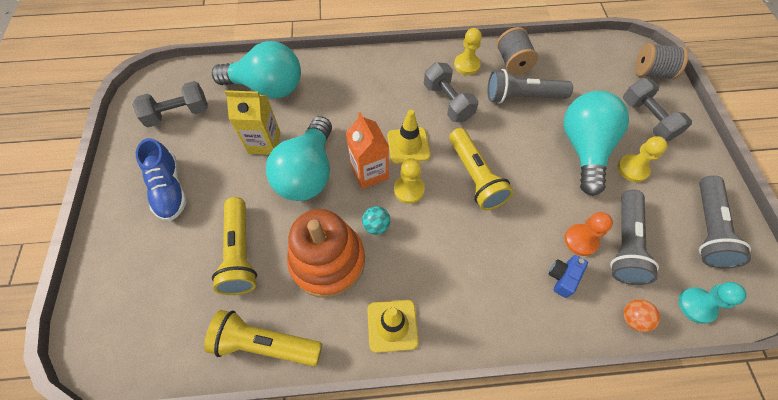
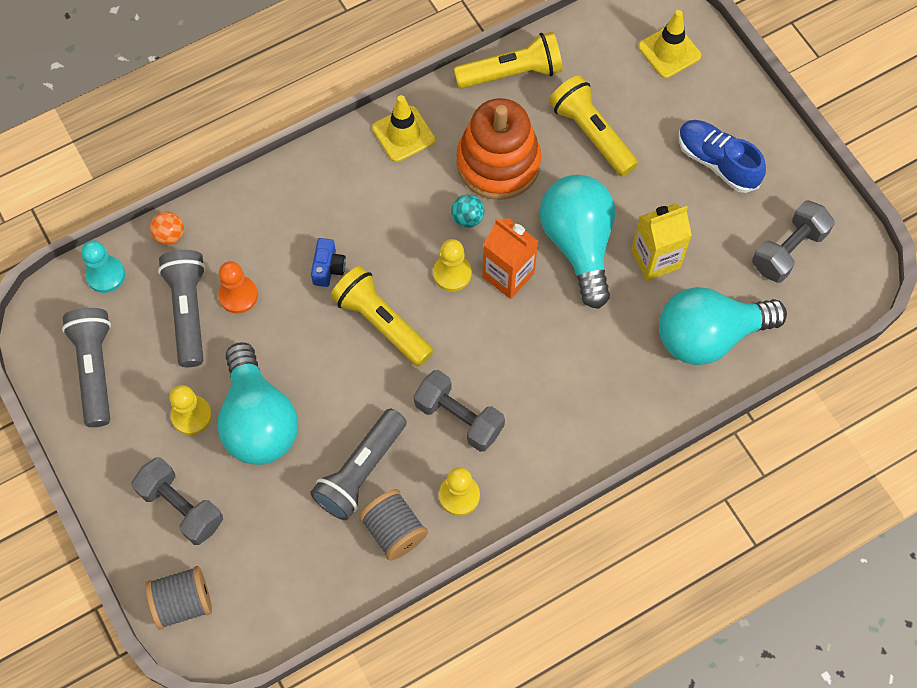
camera: 155 degrees right, 5 degrees up
(408, 145) = (480, 330): yellow traffic cone -> yellow traffic cone (669, 51)
(522, 97) = (361, 471): grey flashlight -> grey flashlight turned 150 degrees clockwise
(562, 278) = (249, 246): blue camera -> blue camera (328, 268)

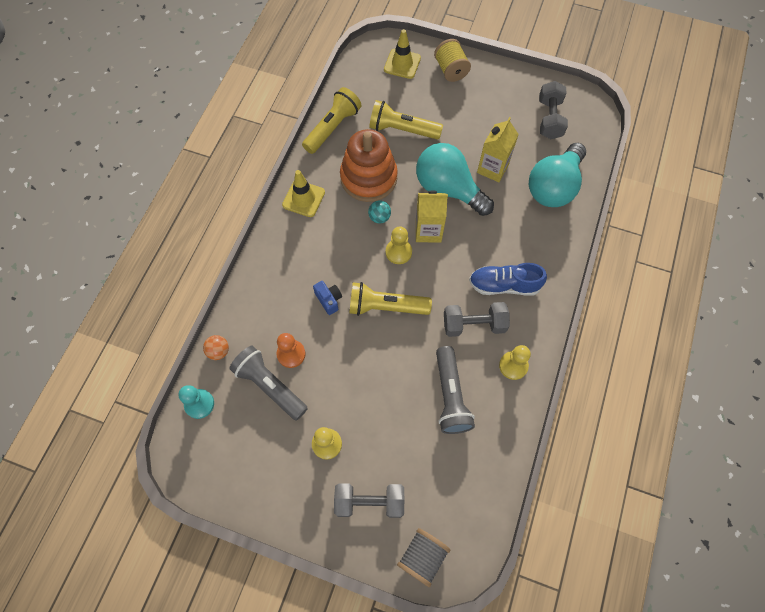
camera: 40 degrees left, 0 degrees up
(95, 370) = (243, 465): grey flashlight -> none
(258, 420) = (368, 415): turquoise light bulb -> none
(394, 531) = (498, 413): grey spool -> none
(508, 275) = (428, 231): orange carton -> yellow carton
(717, 162) = (476, 101): blue shoe -> blue shoe (504, 285)
(723, 101) = (451, 70): none -> yellow spool

